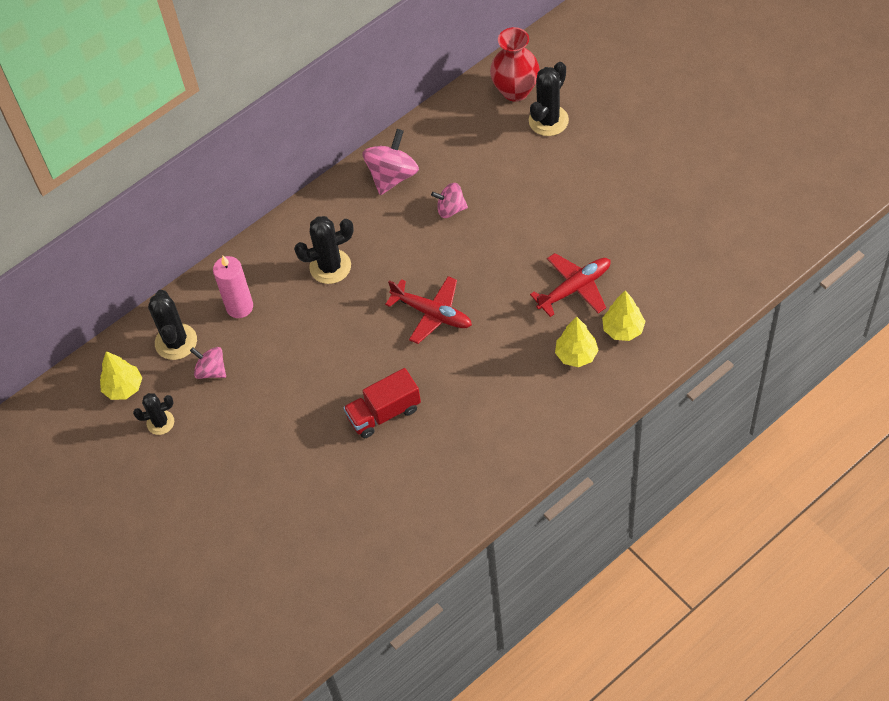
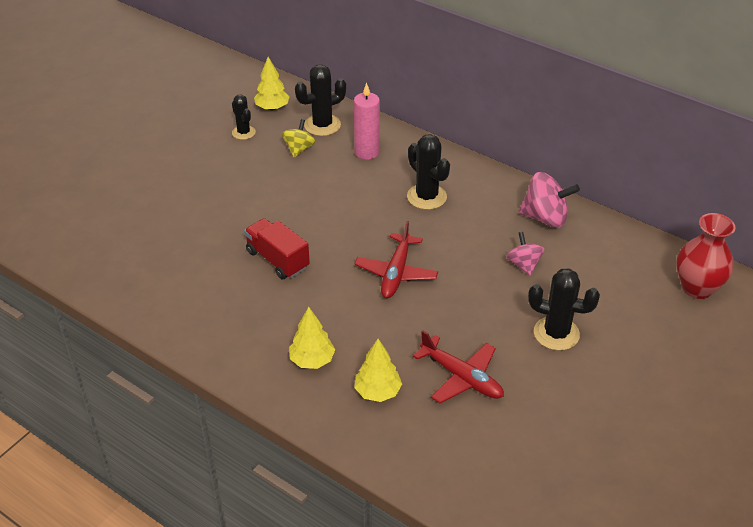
camera: 70 degrees right, 15 degrees down
(211, 370) = (299, 149): pink spinning top -> yellow spinning top
(548, 120) = (672, 320): black cactus -> black cactus (556, 333)
(623, 329) = (421, 428): yellow tree -> yellow tree (312, 360)

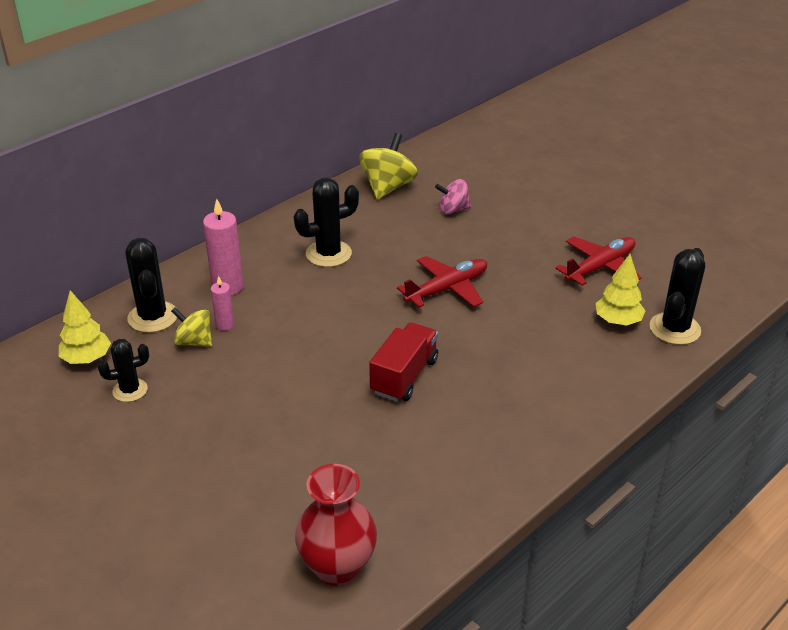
camera: 80 degrees left, 5 degrees down
(277, 260) = (404, 376): red truck -> red truck turned 150 degrees clockwise
(312, 360) = (572, 362): yellow tree -> none
(320, 159) = (225, 325): none -> pink candle
(396, 272) = (447, 289): red plane -> red plane turned 60 degrees counterclockwise
(545, 218) = (388, 187): pink spinning top -> yellow spinning top
(556, 333) = (548, 207): black cactus -> black cactus (674, 329)
(697, 288) = (502, 130): red vase -> red vase (337, 567)

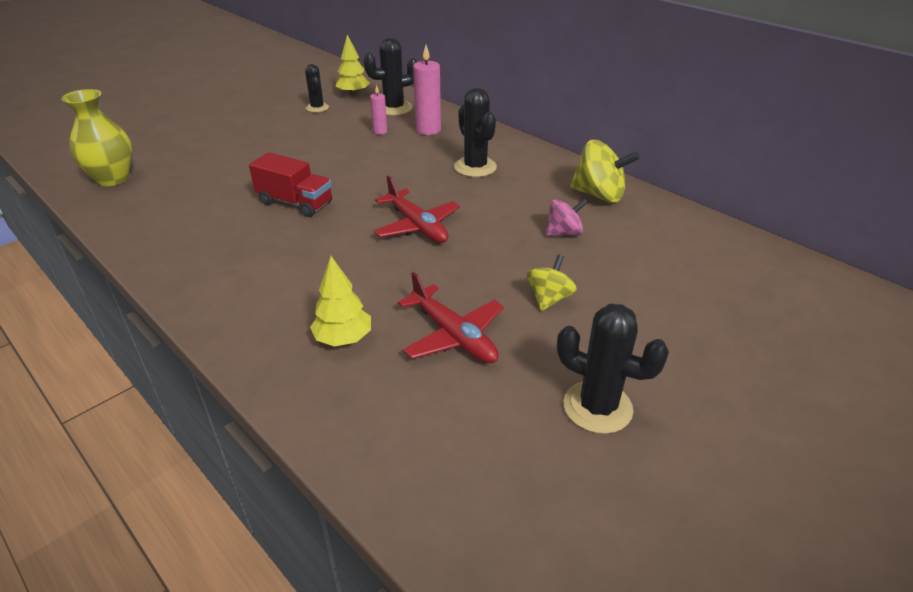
camera: 90 degrees right, 0 degrees up
(194, 341) = (363, 123): yellow spinning top -> yellow spinning top (549, 298)
(337, 567) = (113, 178): red vase -> yellow vase
(453, 210) = (564, 233): pink spinning top -> pink spinning top turned 75 degrees clockwise
(674, 329) = (317, 388): black cactus -> black cactus (597, 407)

